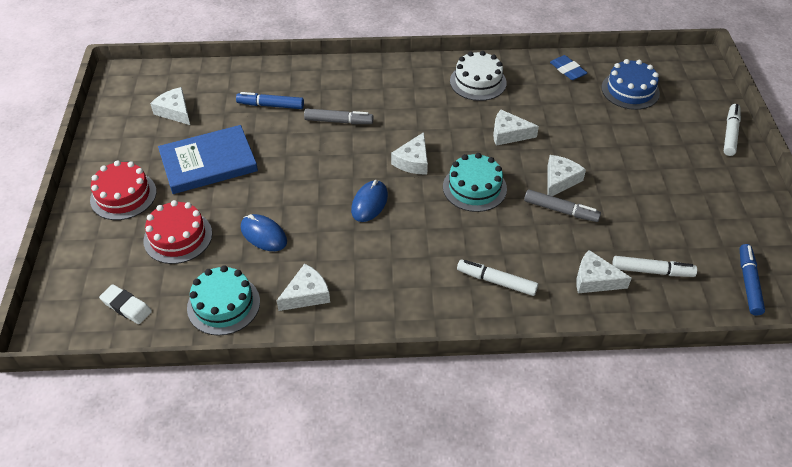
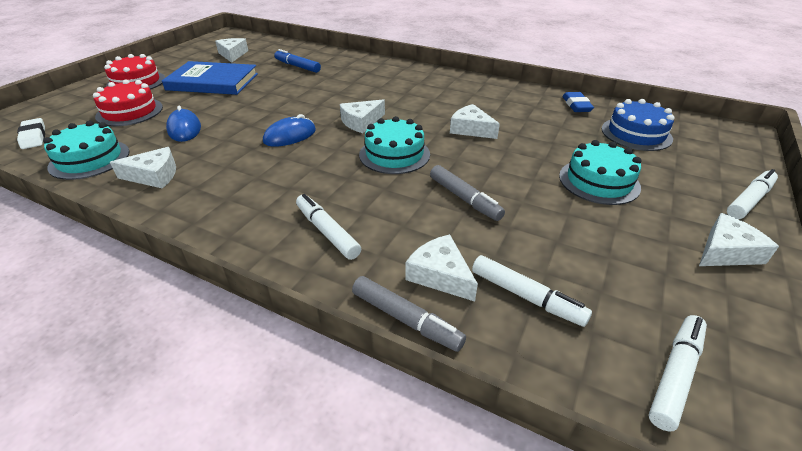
camera: 30 degrees right, 10 degrees down
(338, 121) = (333, 85): grey marker -> grey marker (406, 319)
(478, 82) = (478, 92): white cake -> none
(560, 180) = (489, 175): white cheese -> white cheese (726, 252)
(634, 154) = (599, 181): none -> turquoise cake
(748, 283) = (675, 375): blue marker -> white marker

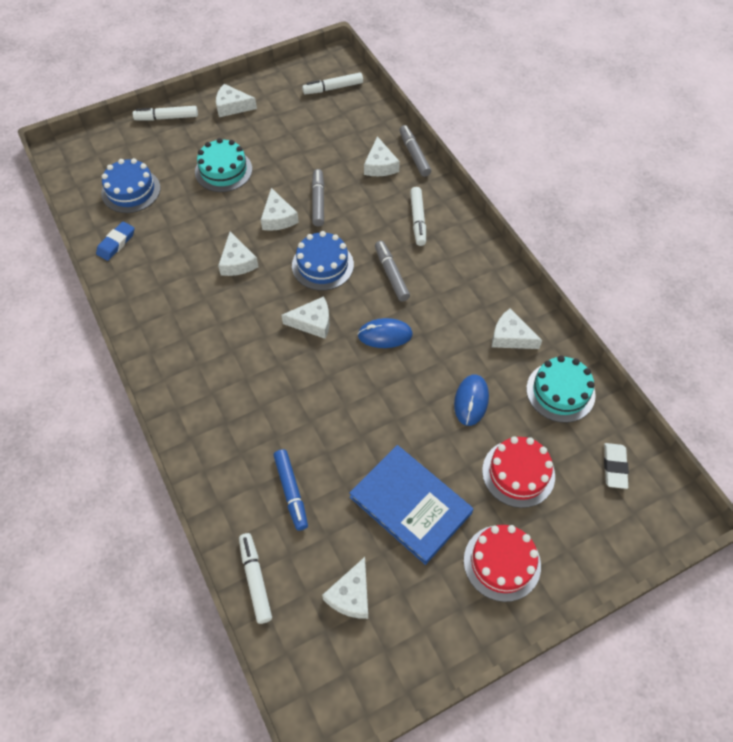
camera: 145 degrees left, 20 degrees up
(318, 173) = (391, 274): none -> grey marker
(394, 154) = (322, 265): turquoise cake -> blue cake
(484, 169) = (278, 218): none -> white cheese
(526, 296) = (352, 137): white marker -> white marker (255, 579)

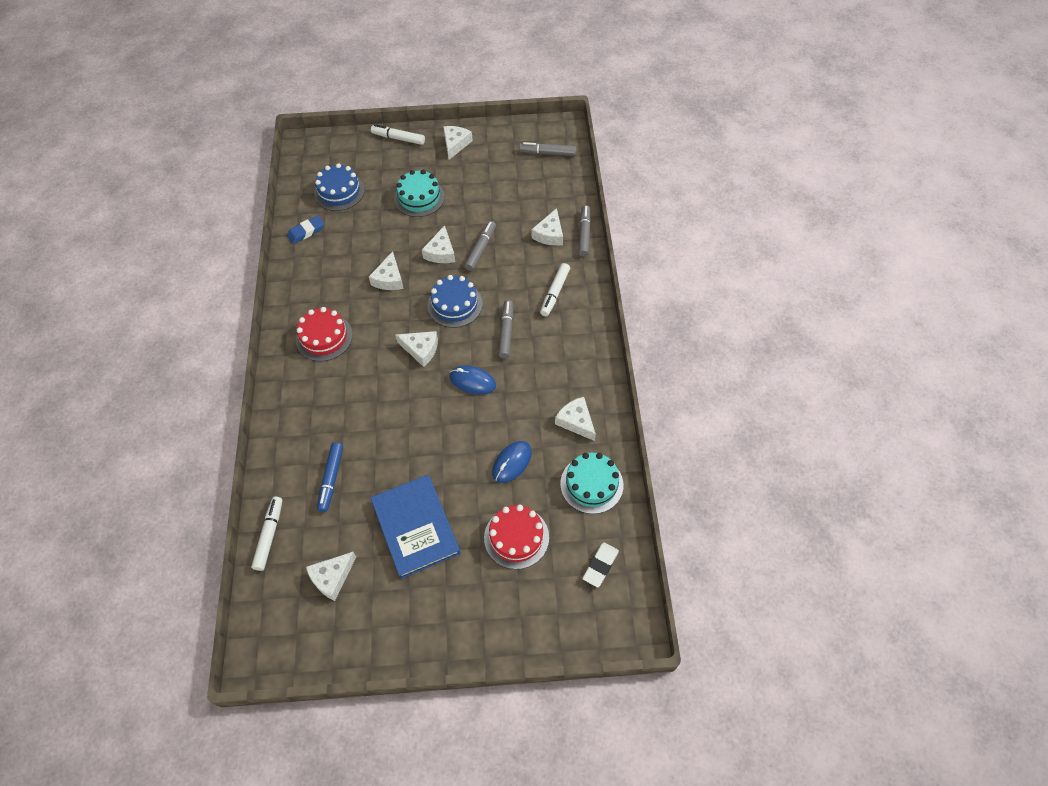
camera: 25 degrees right, 0 degrees up
(232, 106) = (455, 144): white cheese -> white cheese turned 75 degrees clockwise
(333, 88) = (547, 153): white marker -> grey marker
(502, 562) = (461, 603): red cake -> red cake (324, 337)

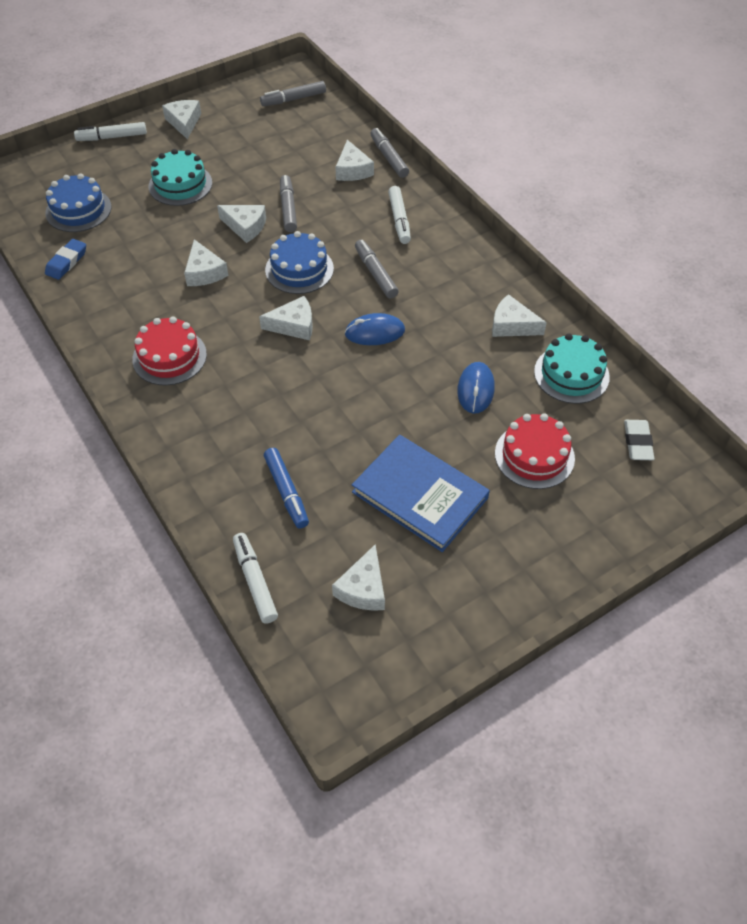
camera: 30 degrees left, 5 degrees down
(441, 252) = (245, 226): white cheese -> white cheese turned 45 degrees counterclockwise

